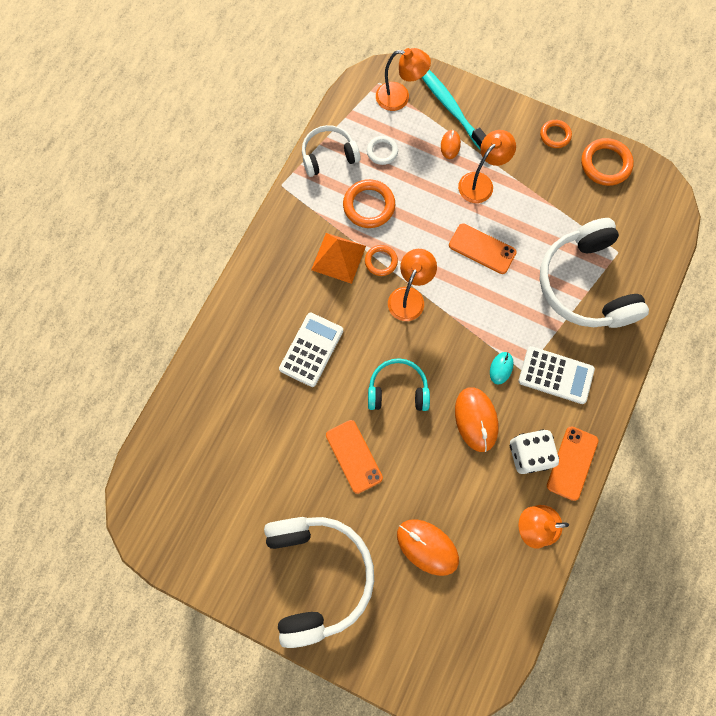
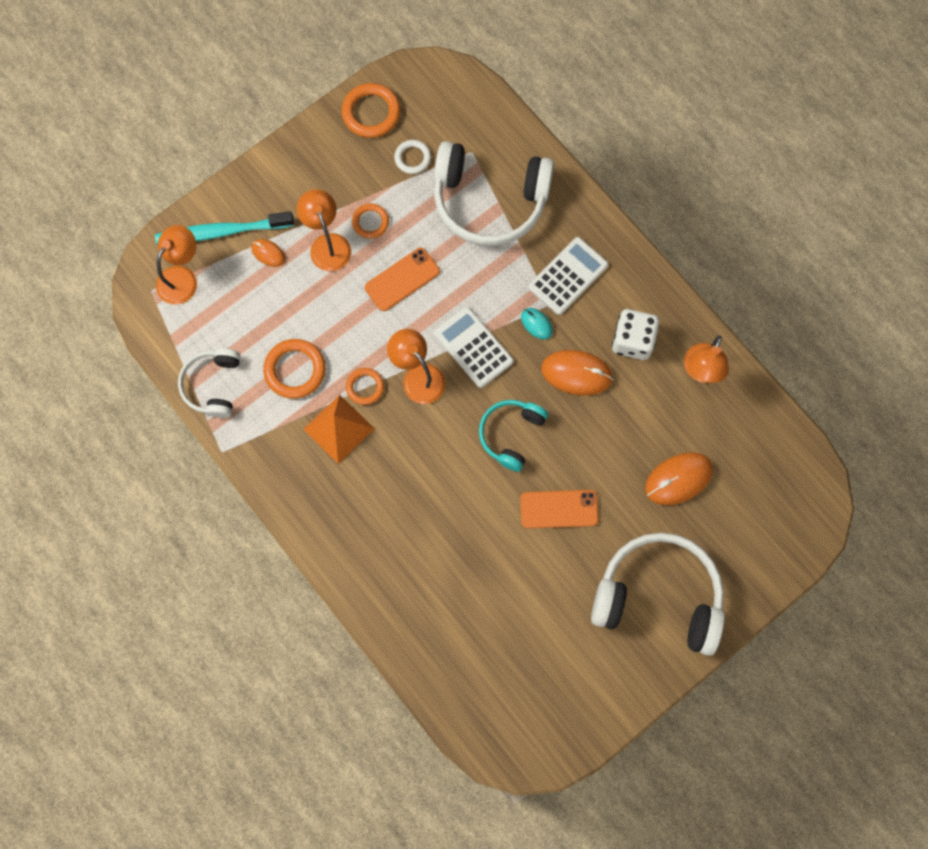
camera: 65 degrees left, 0 degrees up
(311, 349) = (427, 502): white calculator -> white calculator (473, 347)
(382, 152) = (238, 327): white ring -> white ring (412, 158)
(555, 135) = (313, 144): orange ring -> orange ring (370, 222)
(572, 463) = (659, 305): orange phone -> none

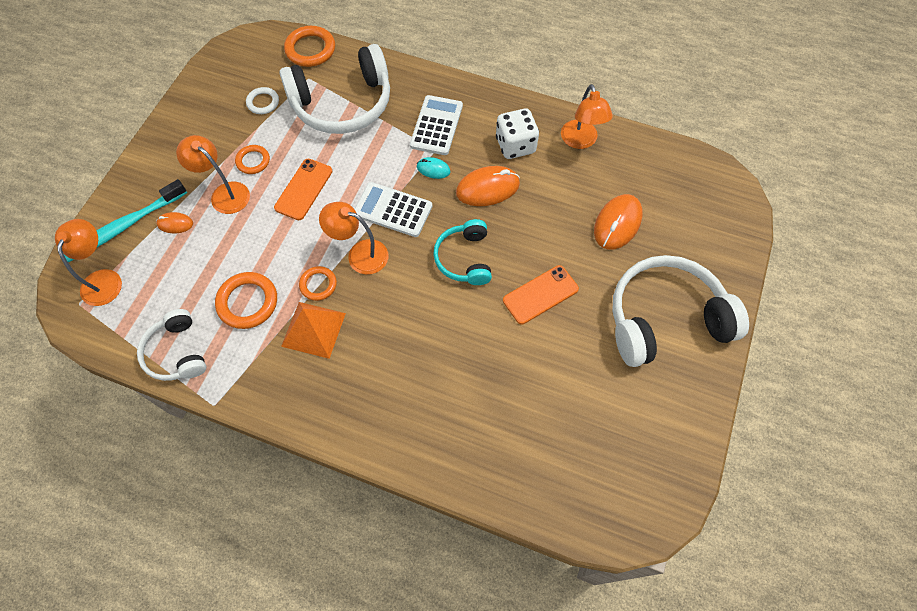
camera: 30 degrees left, 10 degrees down
(371, 113) = (211, 87): orange ring -> orange ring (310, 49)

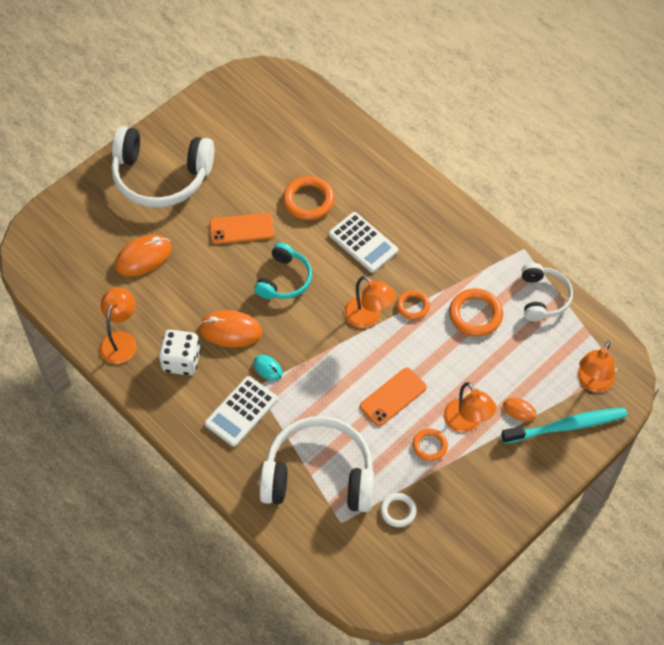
camera: 155 degrees left, 5 degrees down
(310, 49) = (324, 560): orange ring -> orange ring (308, 200)
(313, 329) = (430, 273): orange pyramid -> none
(393, 210) = (322, 344): white calculator -> white calculator (363, 243)

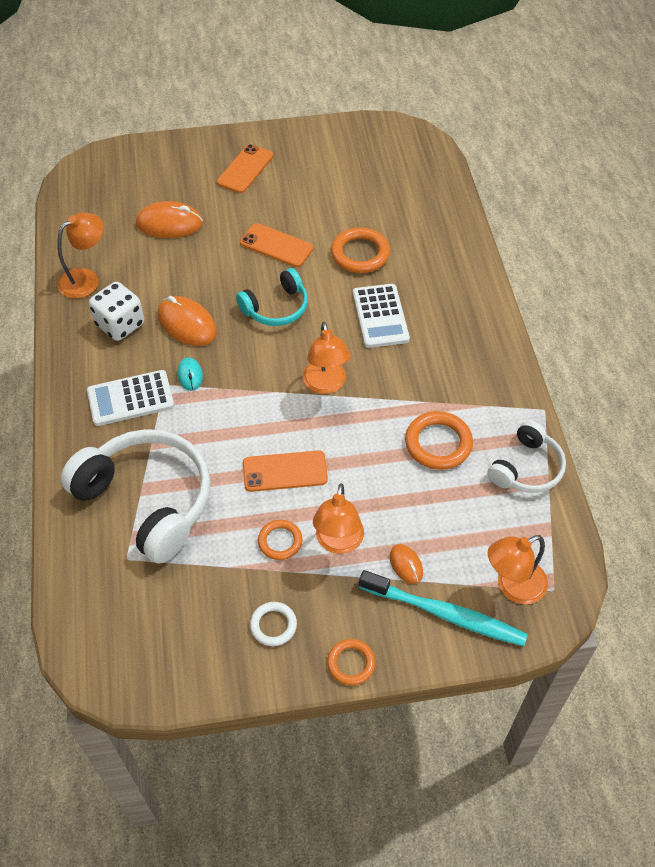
camera: 35 degrees right, 5 degrees down
(161, 176) = (245, 169): white headphones -> orange phone
(398, 511) = (191, 585): white ring -> white ring (273, 625)
(413, 306) = (380, 399): orange ring -> orange ring (351, 663)

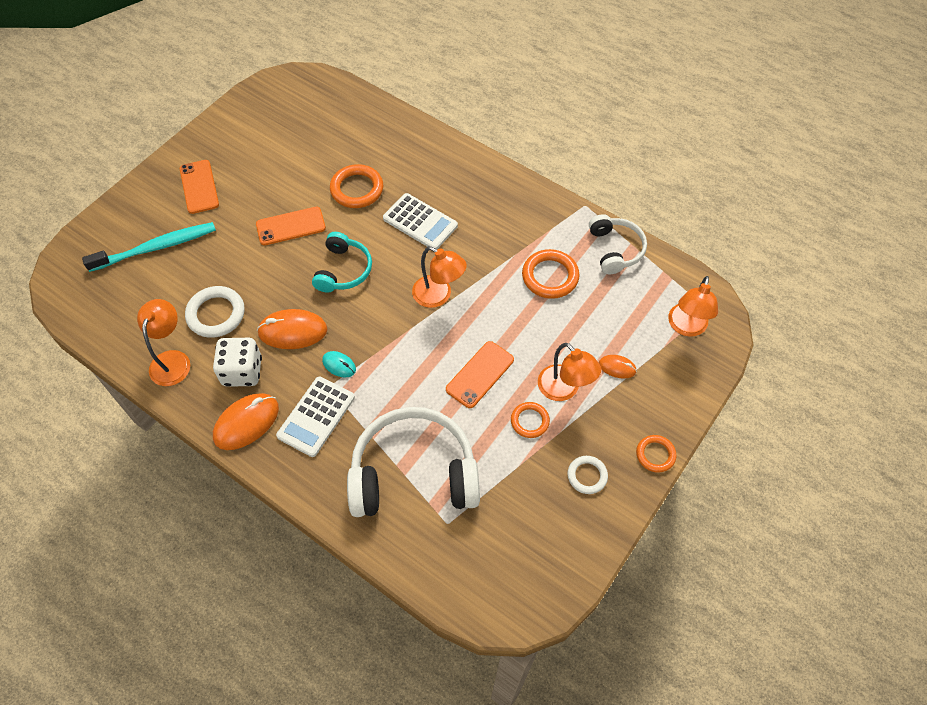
camera: 45 degrees left, 5 degrees up
(150, 270) = (216, 314): none -> white ring
(169, 223) = (188, 269): orange mouse -> orange mouse (246, 422)
(444, 613) = (670, 376): turquoise toothbrush -> turquoise toothbrush (155, 248)

